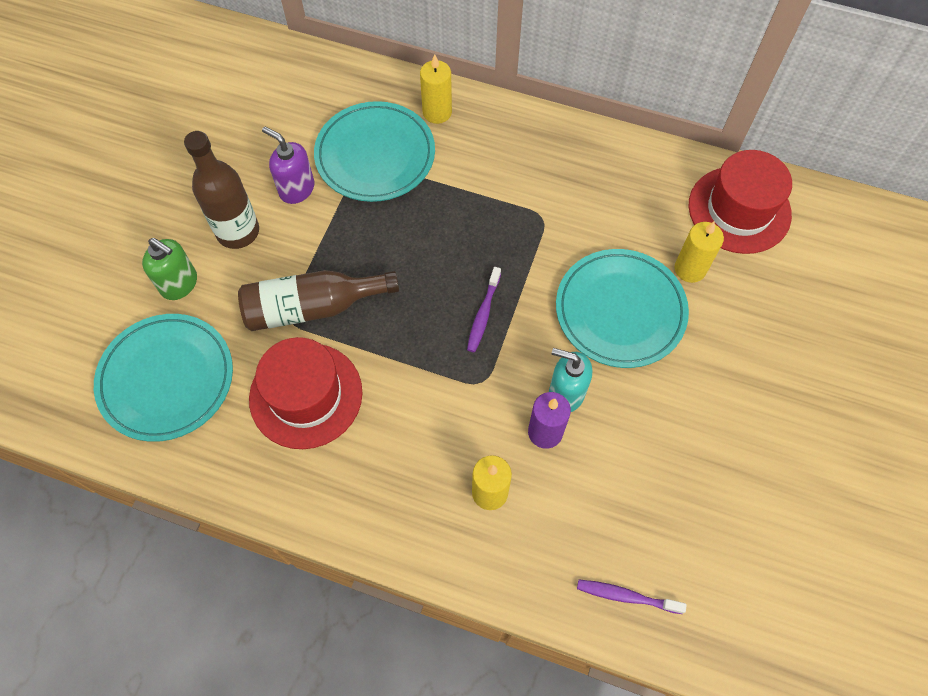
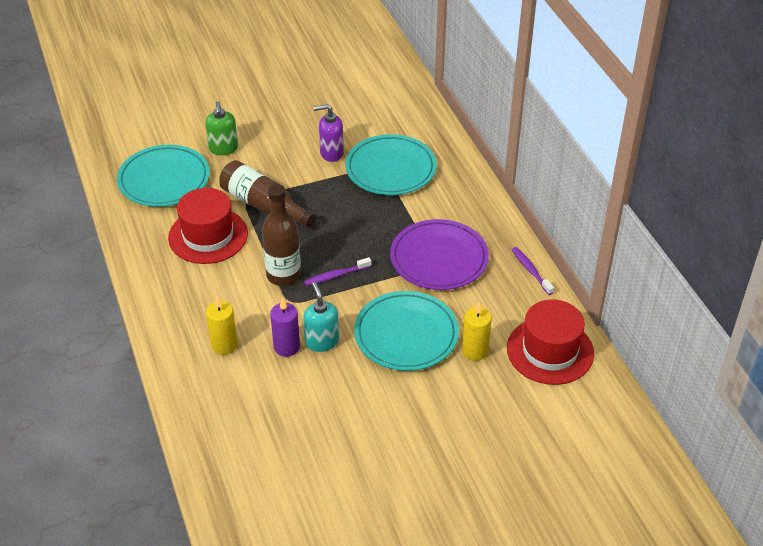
camera: 50 degrees right, 20 degrees down
(238, 231) = (279, 149): brown bottle -> brown bottle (283, 275)
(296, 189) = (331, 153): purple soap dispenser -> purple soap dispenser turned 90 degrees counterclockwise
(437, 112) = (452, 175): yellow candle -> none
(542, 208) = (439, 258): none -> purple plate
(626, 596) = (217, 442): purple toothbrush -> purple toothbrush (531, 270)

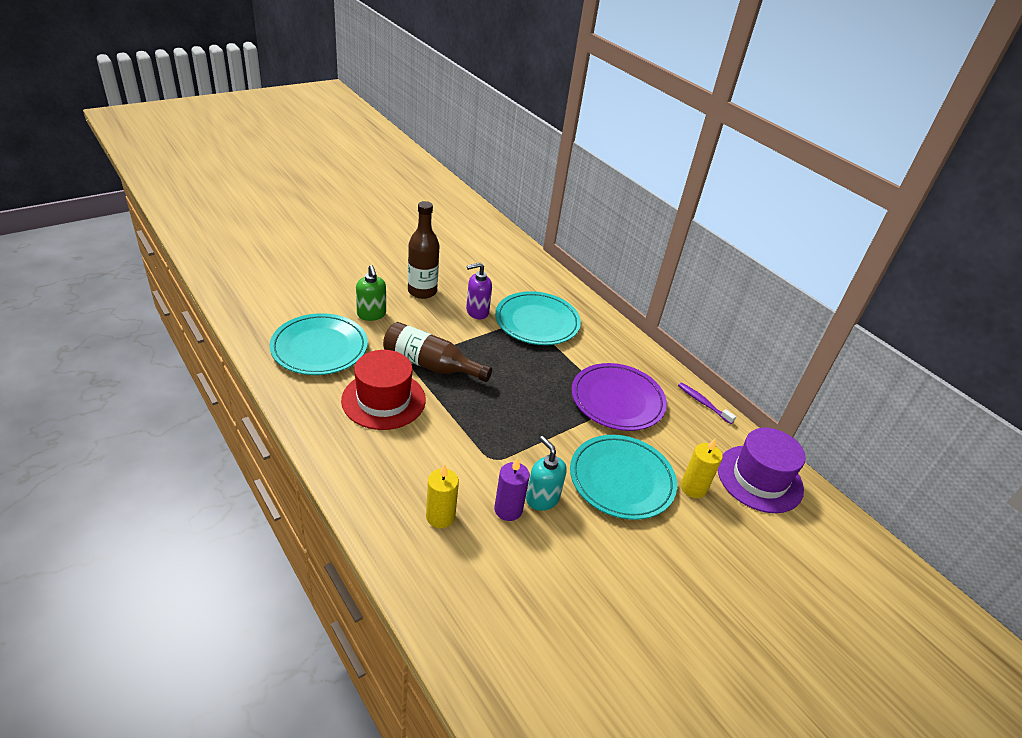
camera: 20 degrees left, 5 degrees down
(283, 275) = (476, 432): brown bottle -> brown bottle (422, 291)
(336, 275) = (528, 427): purple toothbrush -> none
(550, 351) = (759, 478): red hat -> purple hat

